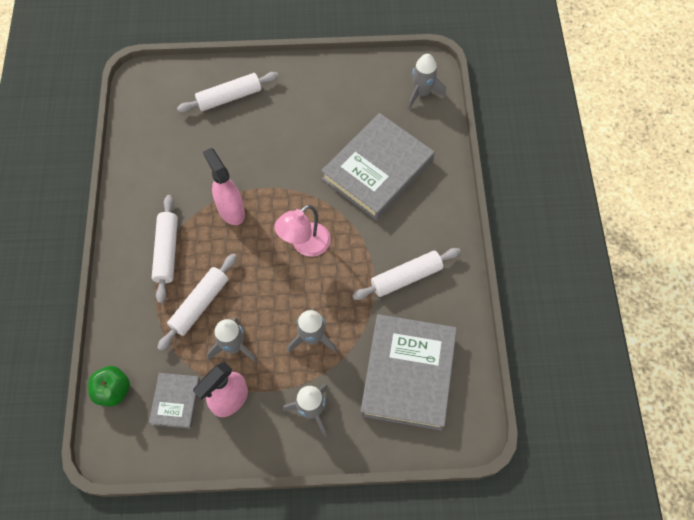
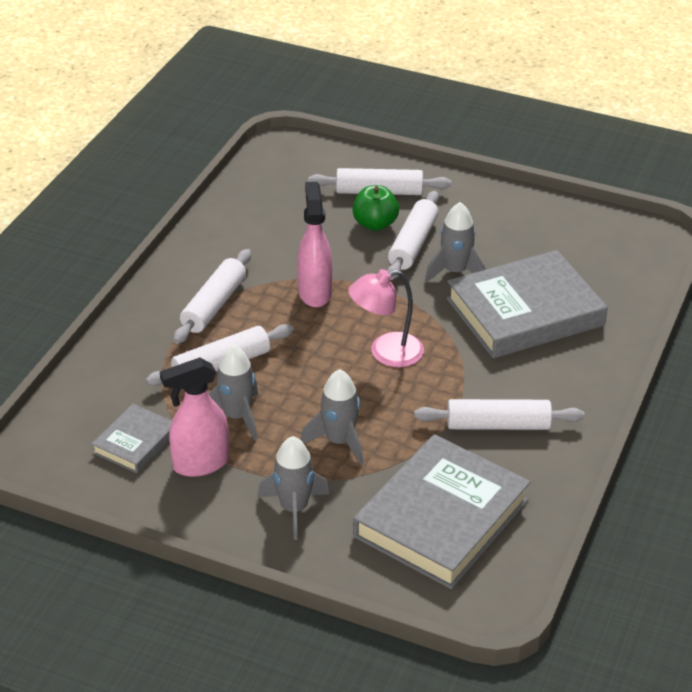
camera: 25 degrees right, 25 degrees down
(113, 390) = (70, 407): green apple -> green apple (375, 224)
(276, 138) = (413, 244): none -> white rolling pin
(422, 93) = (630, 258): grey rocket -> grey rocket (455, 272)

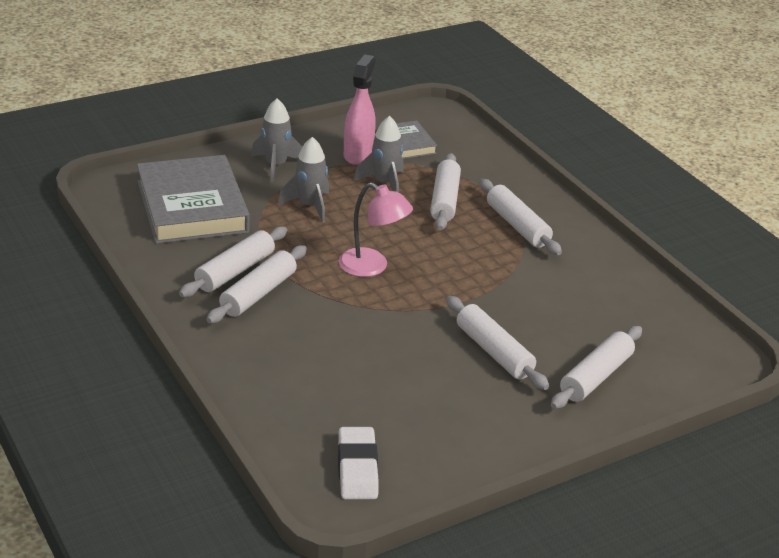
camera: 125 degrees right, 5 degrees down
(315, 292) = (482, 272): pink spray bottle -> none
(375, 224) = (546, 348): green apple -> none
(386, 353) = (372, 267): pink lamp -> pink lamp turned 105 degrees clockwise
(455, 272) = (429, 352): grey rocket -> none
(508, 393) = (258, 293): none -> white rolling pin
(525, 312) = (334, 356): grey book -> none
(614, 246) = (357, 468): none -> white eraser

